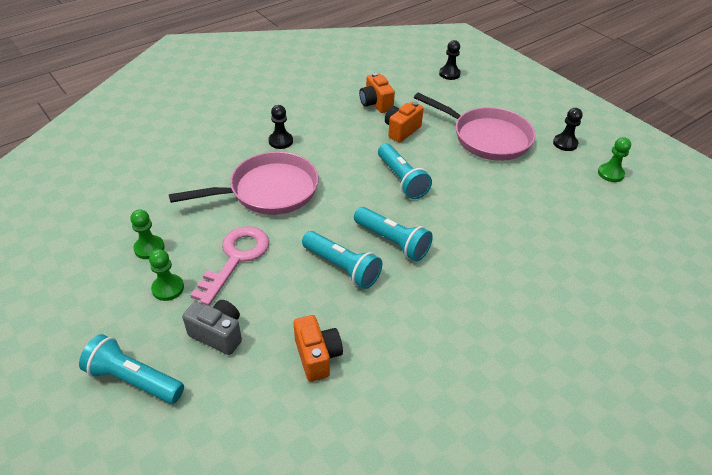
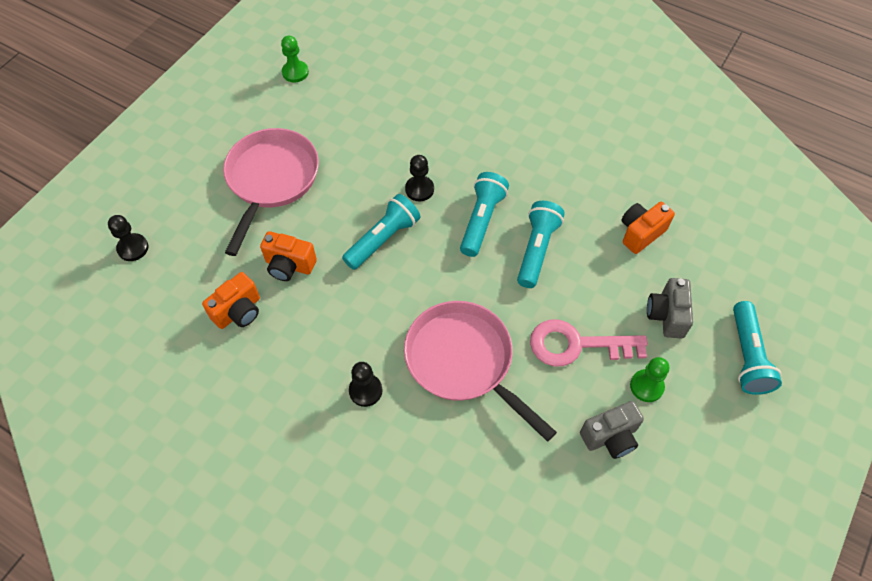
camera: 110 degrees left, 15 degrees up
(149, 248) = (610, 437): green pawn -> grey camera
(565, 143) = (255, 112): black pawn -> black pawn (419, 189)

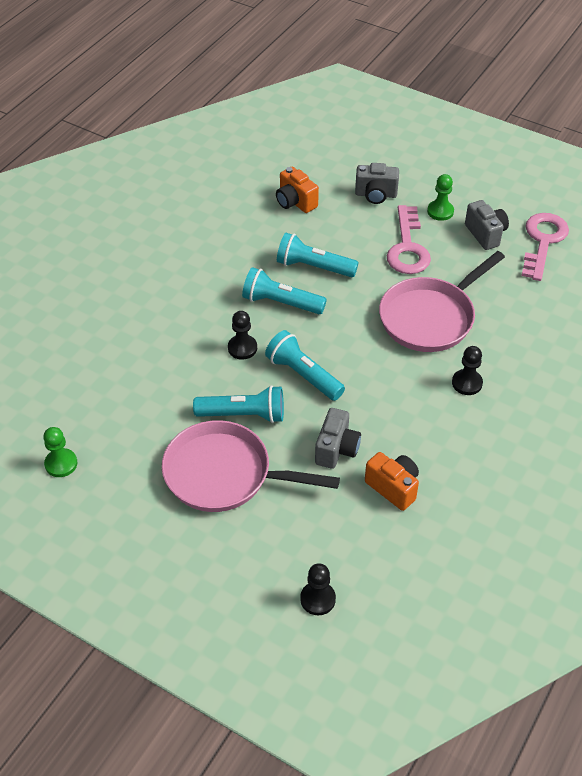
camera: 90 degrees left, 10 degrees down
(289, 265) = (336, 449): orange camera -> grey camera
(604, 509) = (543, 241): none -> pink key
(747, 356) = (408, 157): turquoise flashlight -> turquoise flashlight (243, 415)

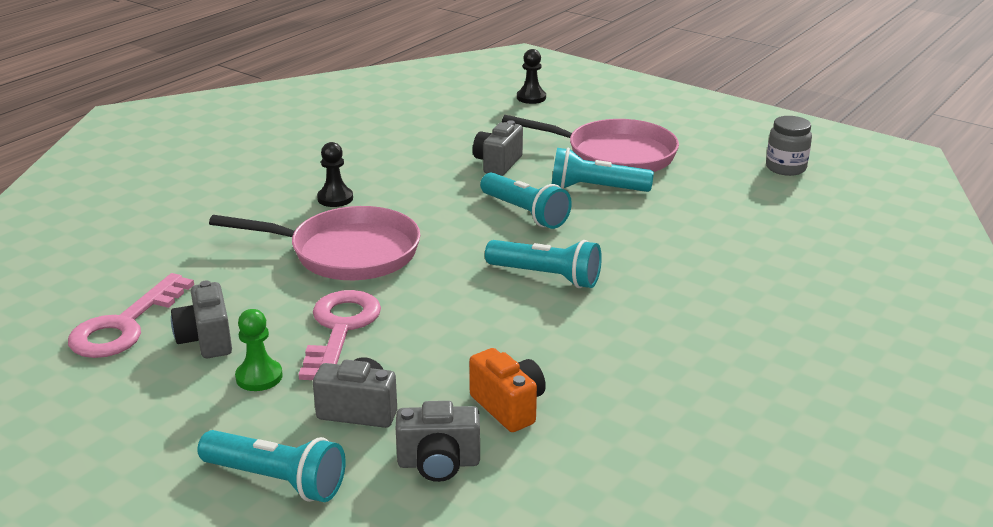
camera: 175 degrees left, 20 degrees down
(61, 464) = (785, 168): green pawn -> grey jar
(242, 348) = (599, 238): black pawn -> none
(313, 267) = (493, 313): turquoise flashlight -> turquoise flashlight (276, 480)
(326, 170) = (438, 463): none -> grey camera
(393, 487) = (447, 141): orange camera -> none
(431, 317) = (346, 253): pink pan -> pink pan turned 45 degrees clockwise

